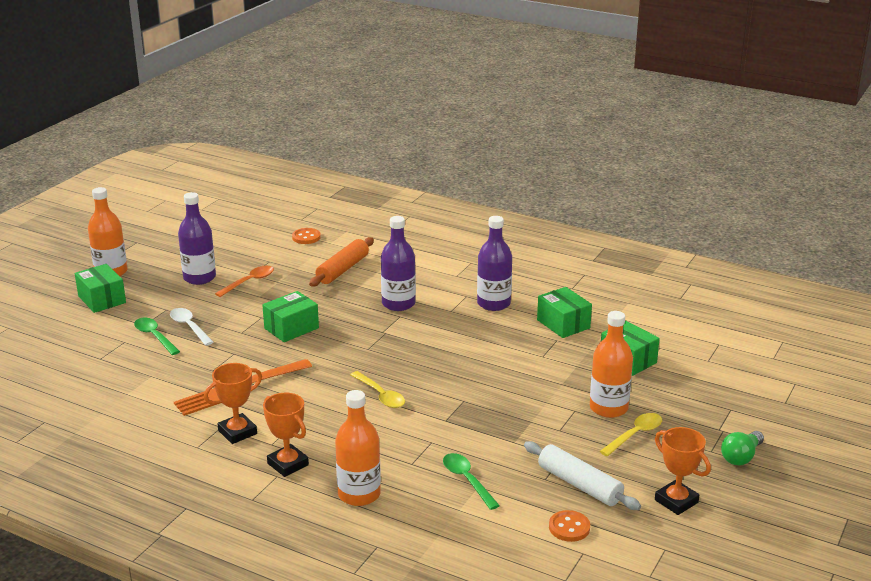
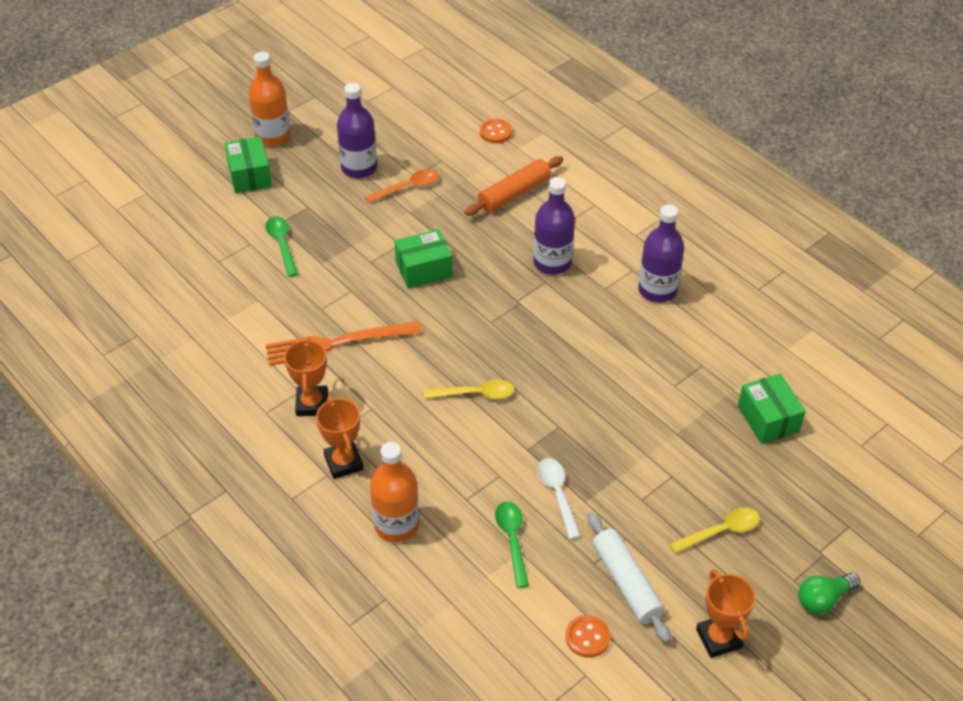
camera: 20 degrees right, 20 degrees up
(189, 327) = (321, 239): white spoon -> white spoon (557, 494)
(237, 432) = (312, 404): orange trophy -> orange trophy turned 75 degrees counterclockwise
(380, 395) = (475, 394): yellow spoon -> yellow spoon turned 75 degrees counterclockwise
(563, 324) = (721, 343): green box -> none
(608, 408) = (711, 484): orange bottle -> none

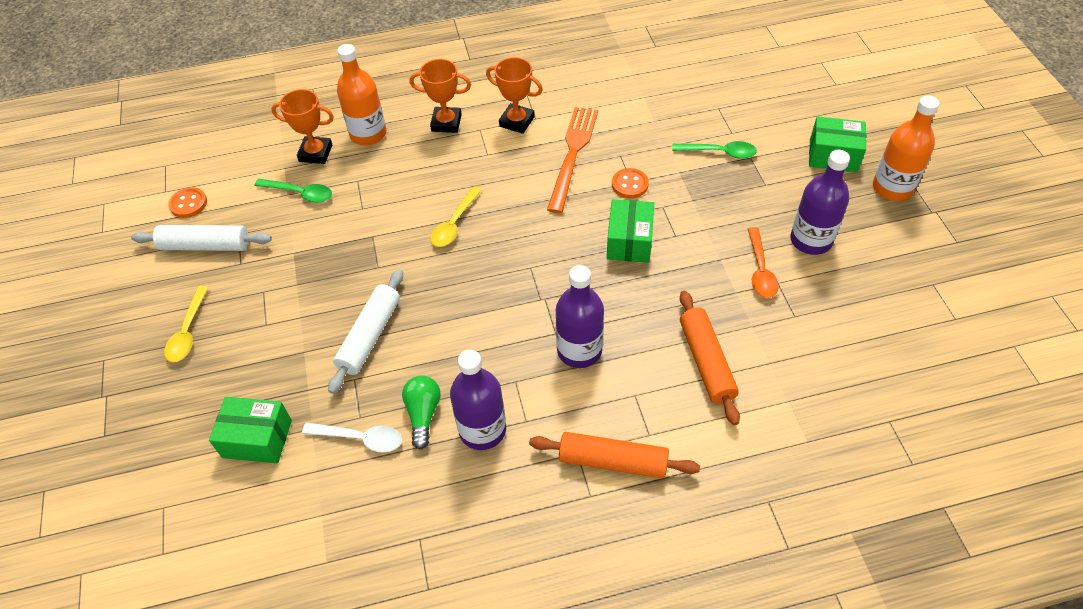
camera: 120 degrees right, 5 degrees up
(495, 132) = (827, 389): orange button -> orange button (630, 184)
(557, 494) = (314, 237): white spoon -> white spoon (360, 438)
(628, 215) = (613, 461): none -> orange rolling pin
(630, 395) = (370, 336): none -> white rolling pin
(718, 638) = (112, 280): orange trophy -> orange trophy (315, 153)
(823, 599) = (69, 371): green light bulb -> green light bulb (423, 414)

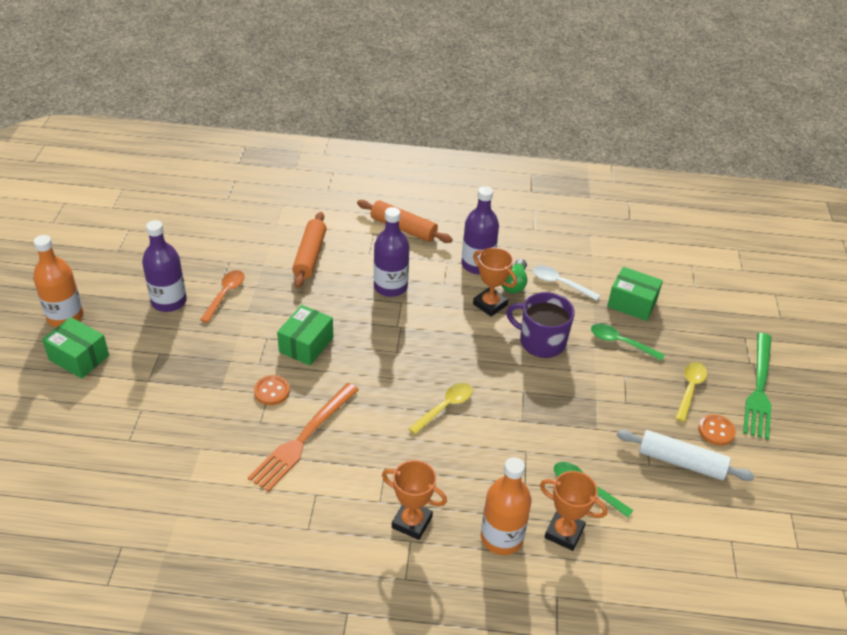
camera: 165 degrees left, 10 degrees down
(102, 361) = (759, 388): none -> green fork
(188, 204) = (703, 515): orange button -> orange button (716, 431)
(370, 336) = (541, 341): white rolling pin -> purple mug
(517, 121) = (337, 497): orange trophy -> orange trophy (490, 304)
(719, 152) = (170, 394): green spoon -> green spoon (621, 343)

